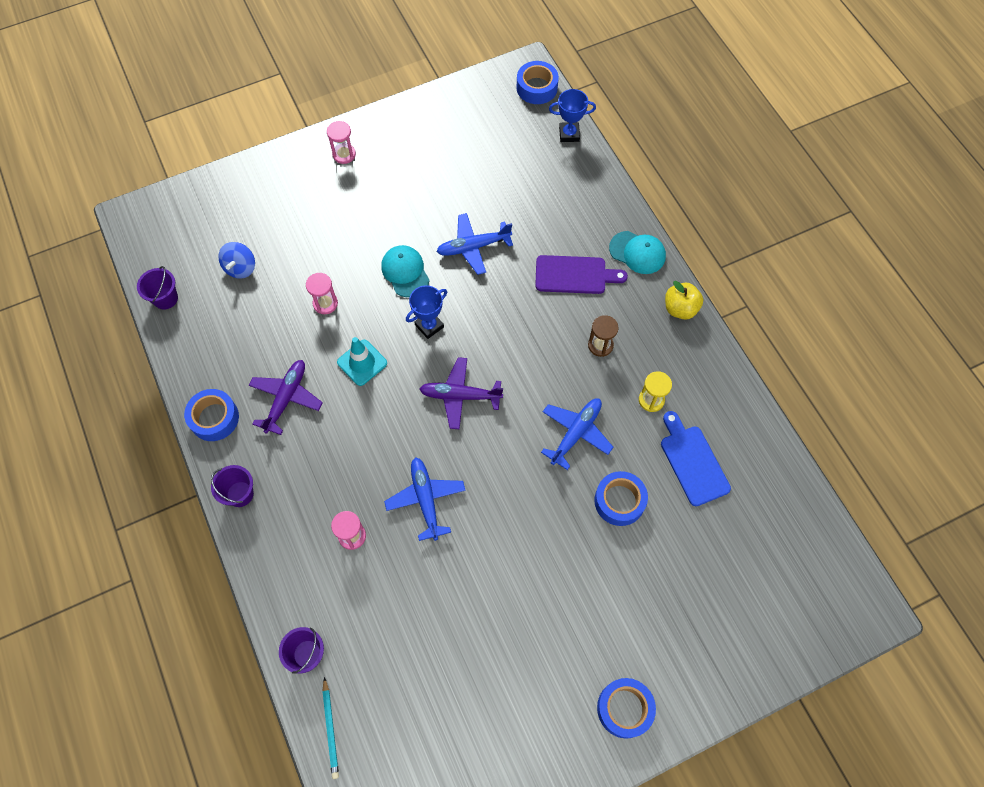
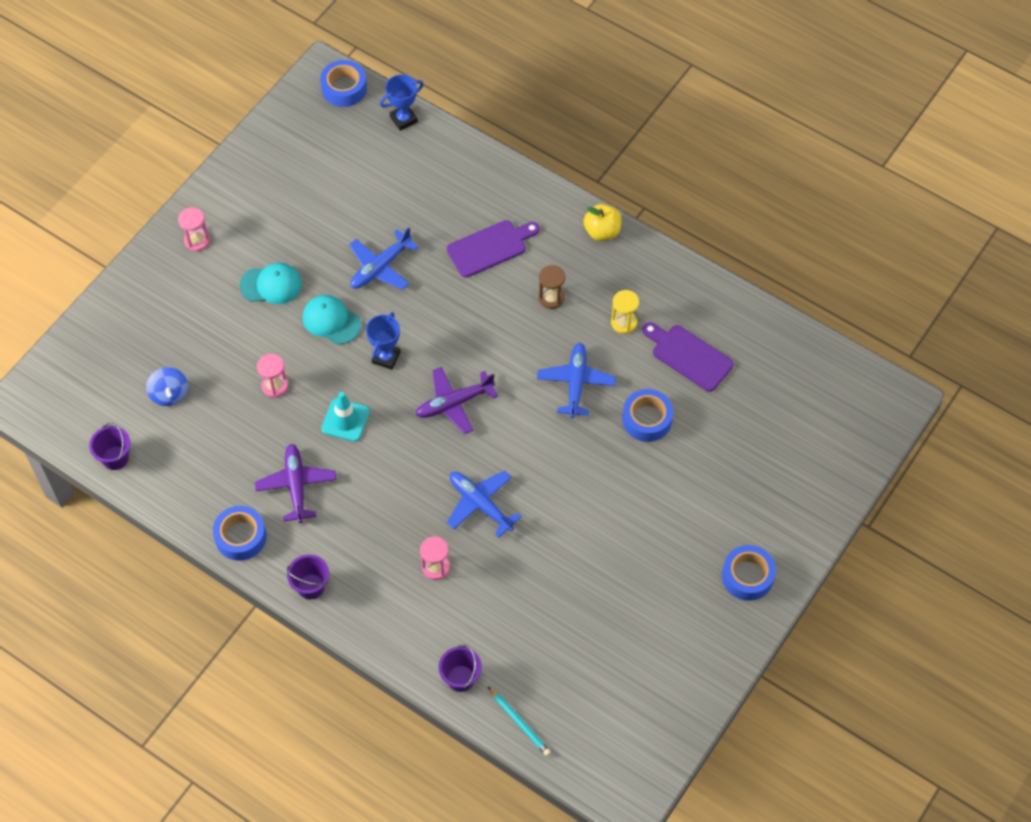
camera: 30 degrees left, 5 degrees down
(637, 252) = (534, 200): turquoise cap -> turquoise cap (271, 285)
(692, 462) = (689, 356): blue cutting board -> purple cutting board

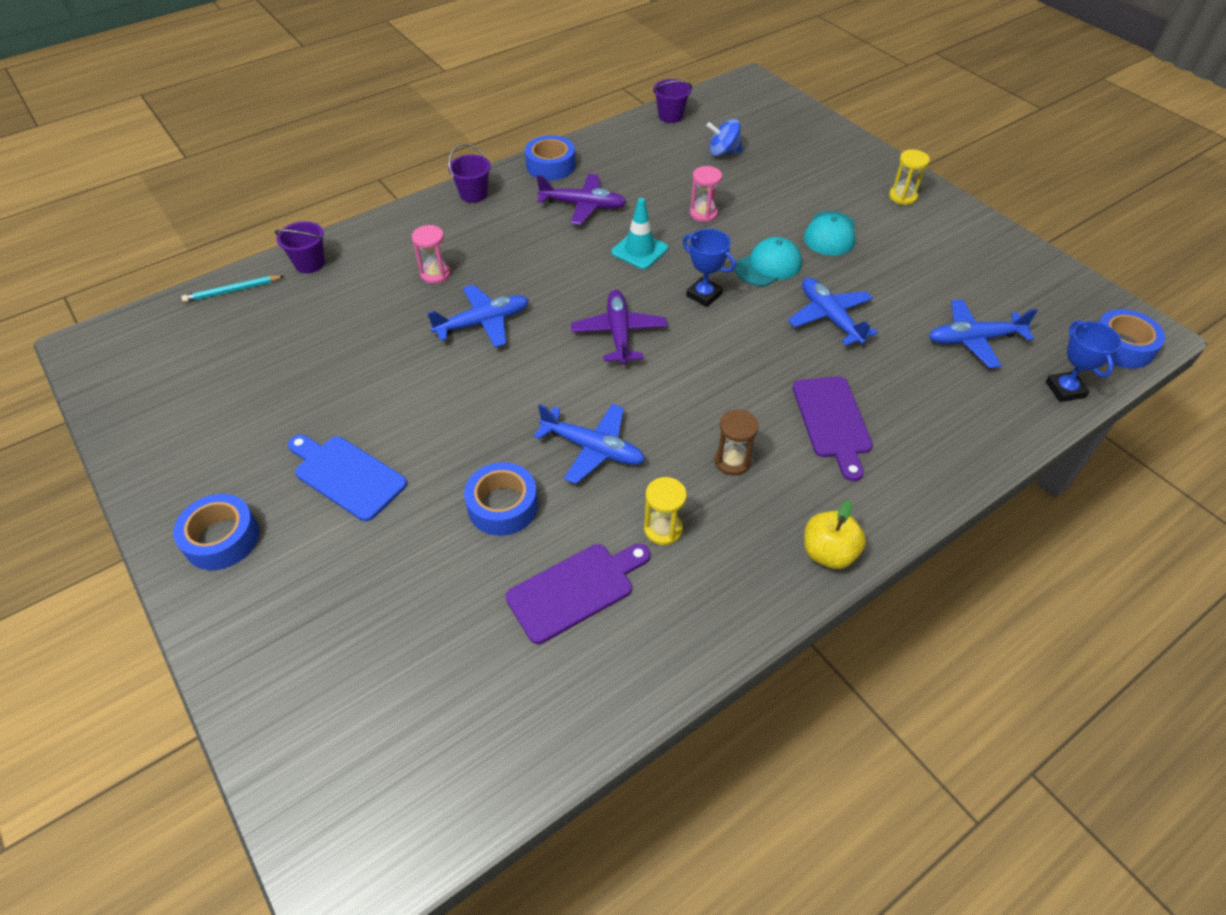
camera: 110 degrees right, 10 degrees down
(197, 240) = (902, 197): pink hourglass -> yellow hourglass
(371, 174) = (973, 339): none -> blue plane
(665, 526) = (346, 476): none -> blue cutting board

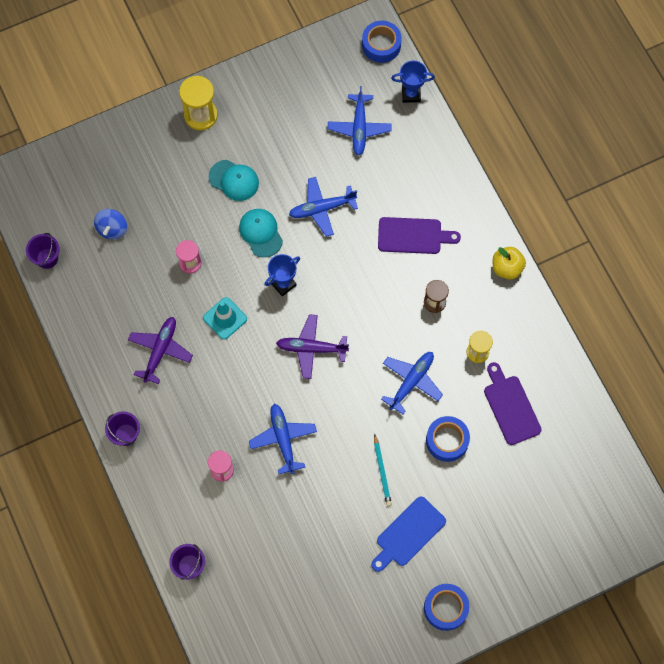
camera: 80 degrees left, 20 degrees up
(232, 291) = (211, 623): turquoise pencil -> turquoise pencil (382, 471)
(550, 166) = (99, 368): blue tape -> none
(902, 197) = (201, 115): yellow hourglass -> yellow hourglass, size x1.56

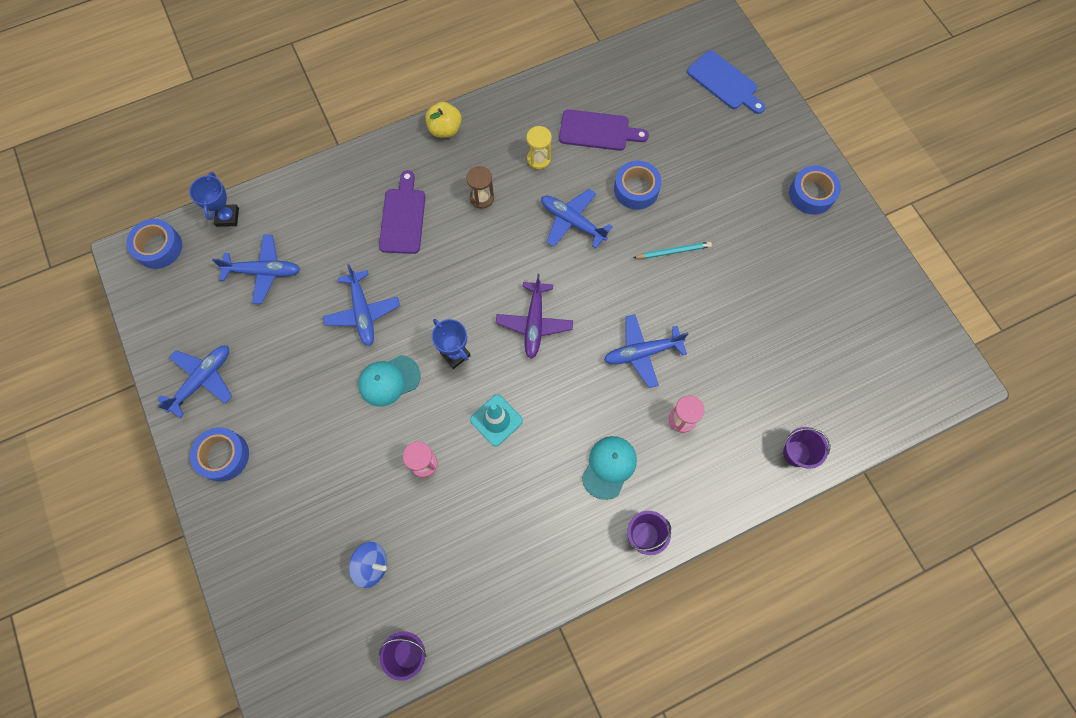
camera: 90 degrees left, 0 degrees up
(160, 350) = (537, 496): purple plane -> none
(201, 115) = (223, 456): yellow hourglass -> blue tape
(234, 180) = (317, 413): turquoise cap -> turquoise cap (609, 467)
(263, 93) = (202, 380): none -> blue plane
(408, 534) = (738, 227): blue cutting board -> blue cutting board (724, 82)
(510, 407) = (598, 131): purple cutting board -> purple cutting board turned 150 degrees counterclockwise

